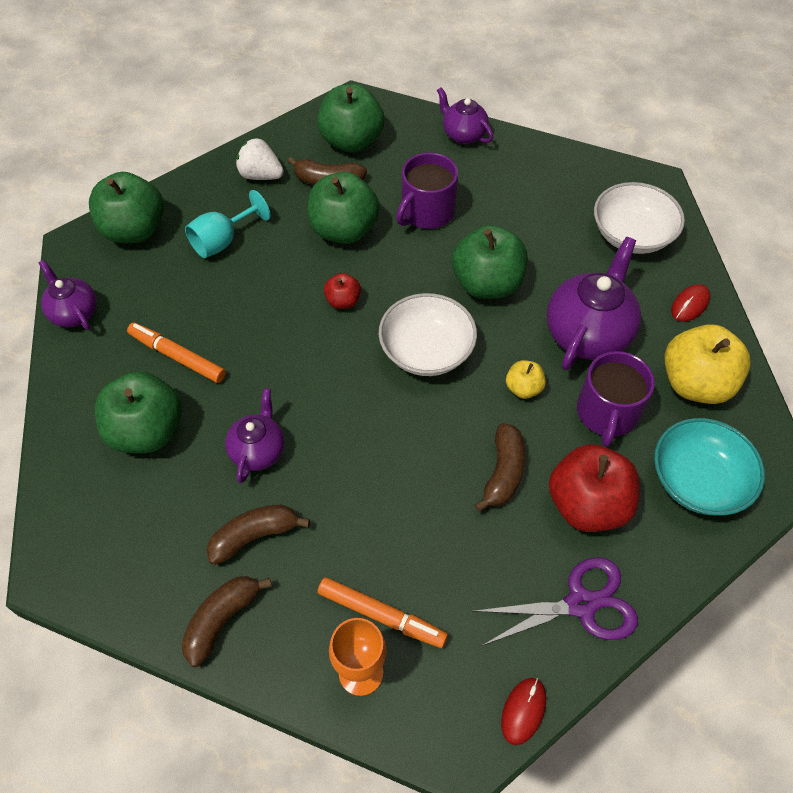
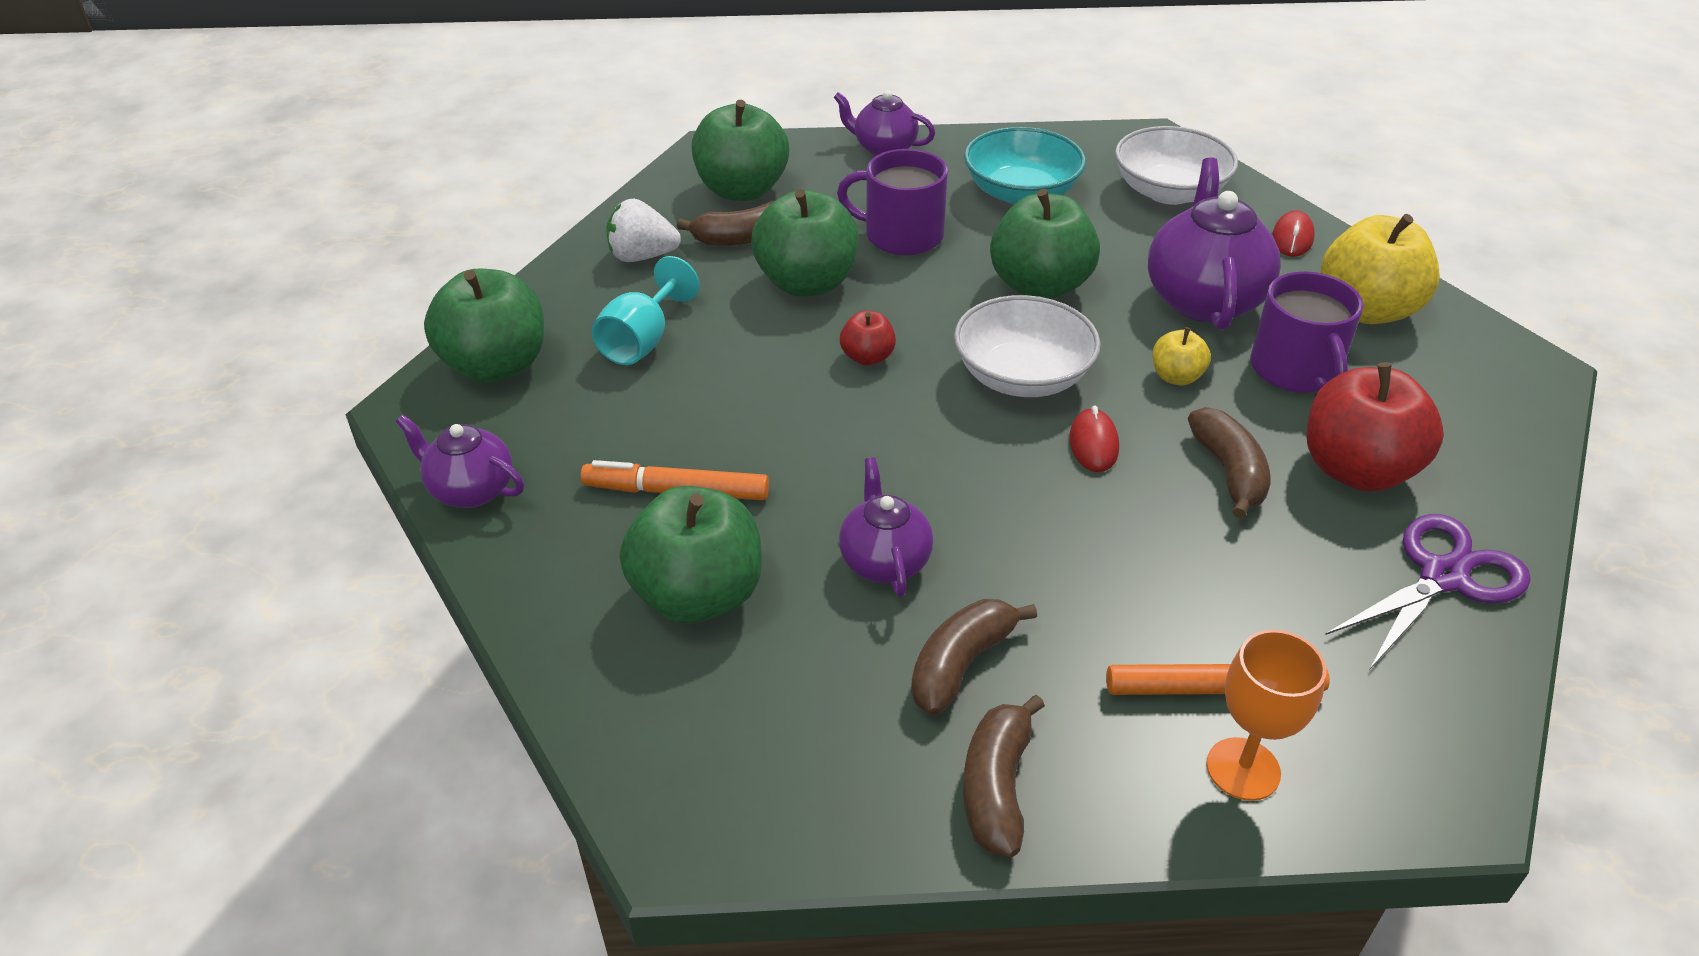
camera: 25 degrees left, 15 degrees down
(426, 212) = (901, 235): purple mug -> purple mug turned 90 degrees clockwise
(523, 711) = (1482, 723): red mouse -> red mouse (1093, 444)
(698, 480) = (1456, 402): turquoise bowl -> turquoise bowl (1021, 192)

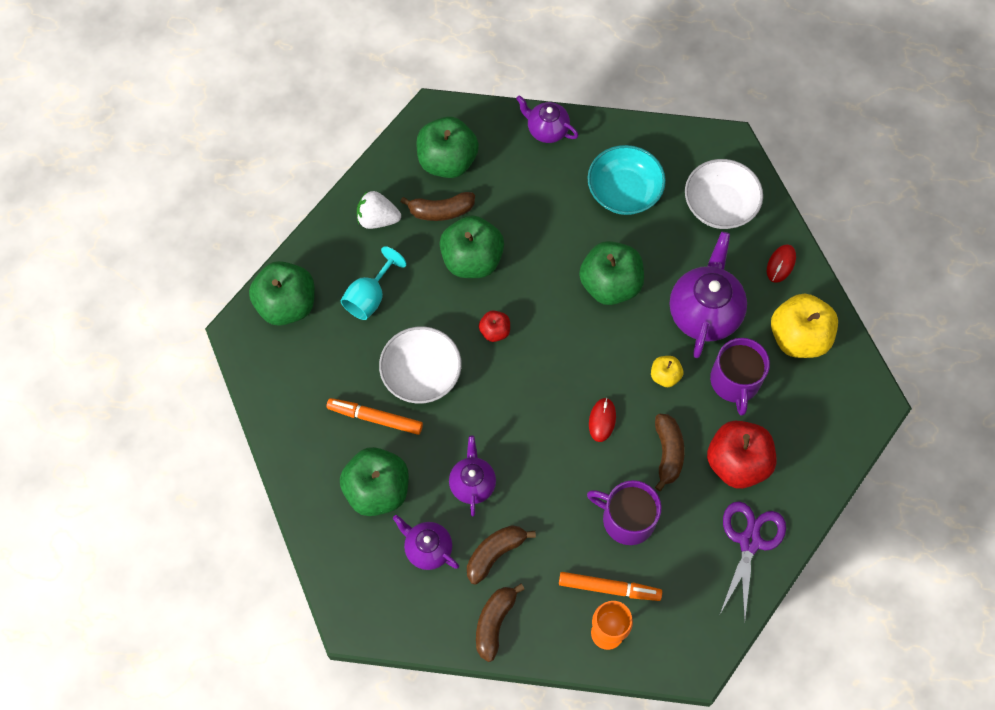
camera: 10 degrees right, 25 degrees up
(470, 490) = (270, 399): purple teapot -> purple teapot (427, 548)
(901, 235) = (538, 223): purple mug -> purple mug (627, 519)
(1022, 376) = (578, 361): white bowl -> white bowl (421, 374)
(1443, 577) = (749, 541): purple scissors -> purple scissors turned 45 degrees counterclockwise

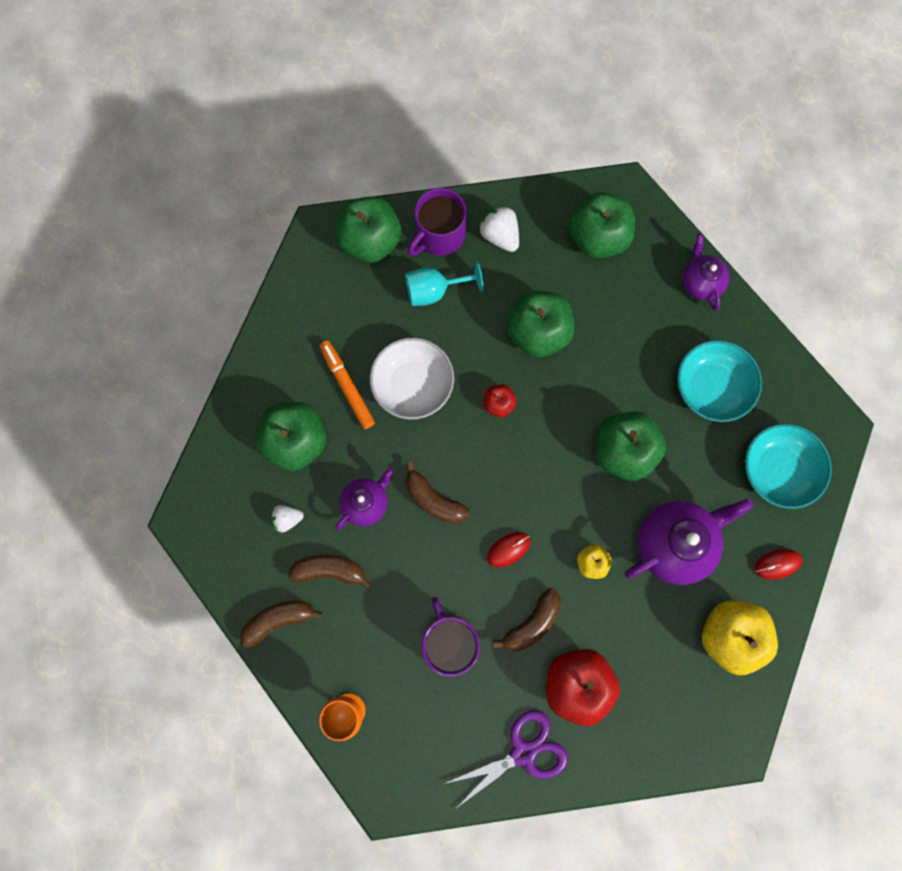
camera: 45 degrees right, 10 degrees up
(427, 548) = (287, 519): purple teapot -> white strawberry
(441, 211) = (553, 273): brown banana -> brown banana (433, 499)
(609, 588) = (384, 679): orange marker -> none
(719, 205) = (777, 470): white bowl -> turquoise bowl
(735, 381) = (641, 620): purple mug -> purple mug (439, 235)

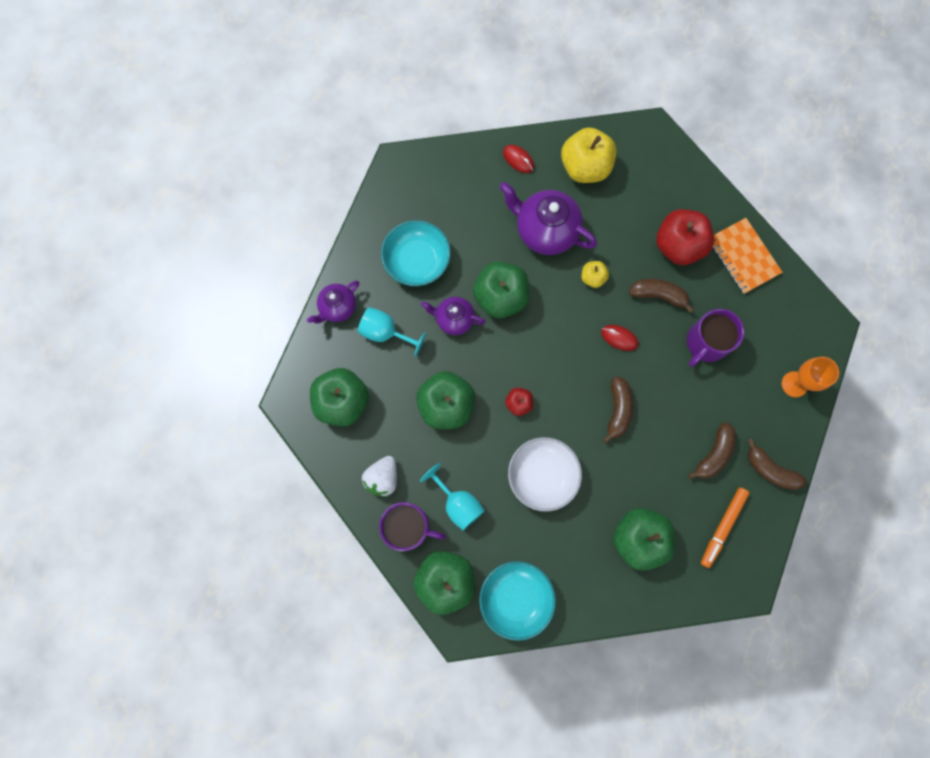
camera: 120 degrees left, 0 degrees up
(287, 519) = (698, 508): white strawberry -> none
(330, 570) = (713, 454): brown banana -> brown banana turned 120 degrees counterclockwise
(347, 386) = (573, 525): orange marker -> orange marker (722, 527)
(366, 503) = (650, 457): purple teapot -> purple teapot (454, 319)
(523, 752) = (743, 256): purple scissors -> orange notebook
(647, 314) = (385, 332): none -> turquoise goblet
(777, 470) = (452, 189): turquoise bowl -> turquoise bowl (515, 598)

